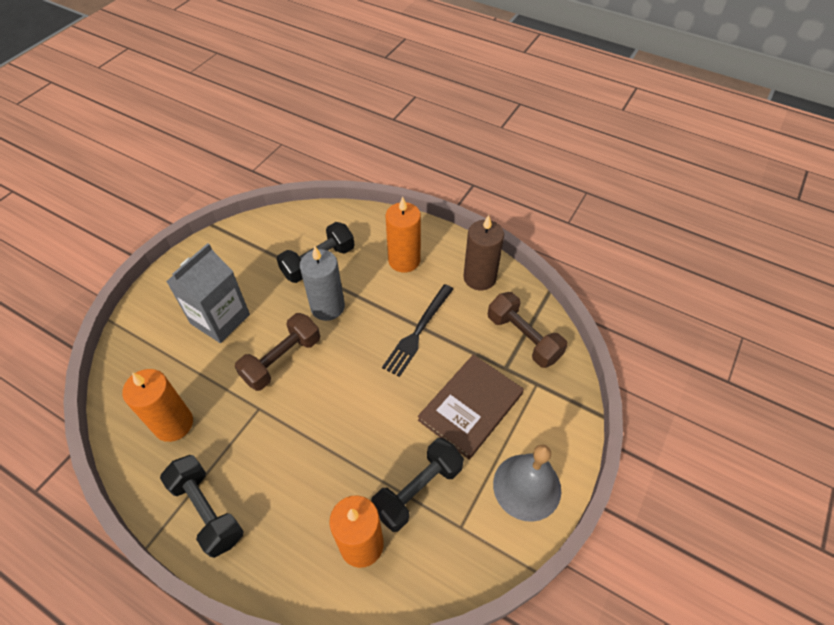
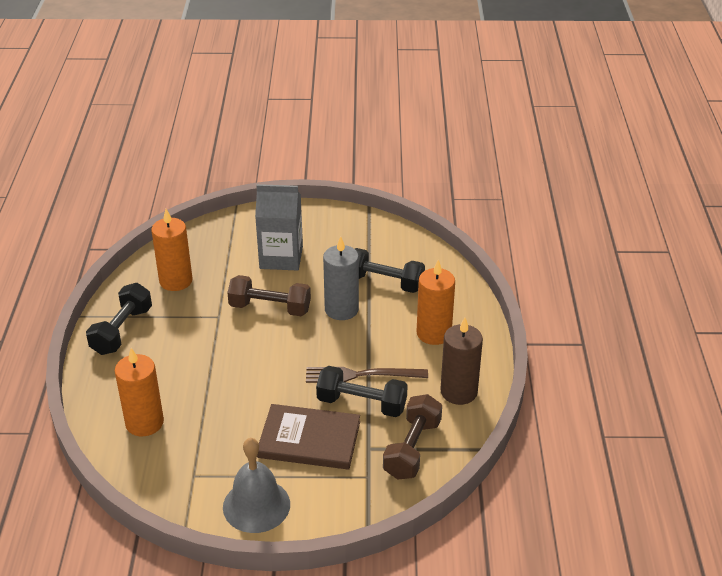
camera: 60 degrees right, 15 degrees down
(418, 332) = (361, 375): black fork -> brown fork
(418, 490) = (209, 436): black dumbbell -> black dumbbell (361, 404)

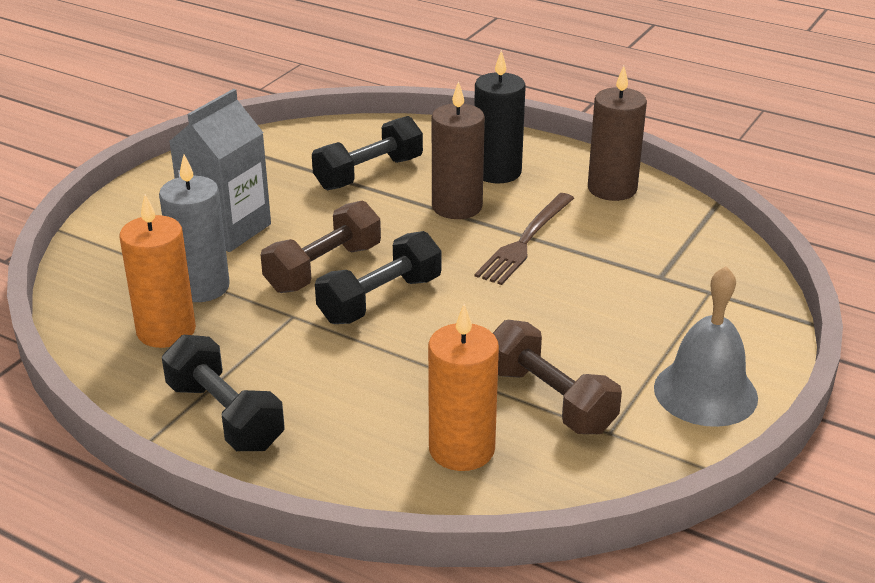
camera: 60 degrees left, 5 degrees down
(309, 439) = (612, 314): brown book -> none
(341, 309) = (387, 217): grey candle -> grey candle (201, 287)
(361, 404) = (578, 257): black dumbbell -> black dumbbell (380, 300)
(377, 332) = (457, 207): none -> brown candle
(412, 449) = (684, 247): brown dumbbell -> brown dumbbell (549, 400)
(433, 333) = (497, 172): orange candle -> black candle

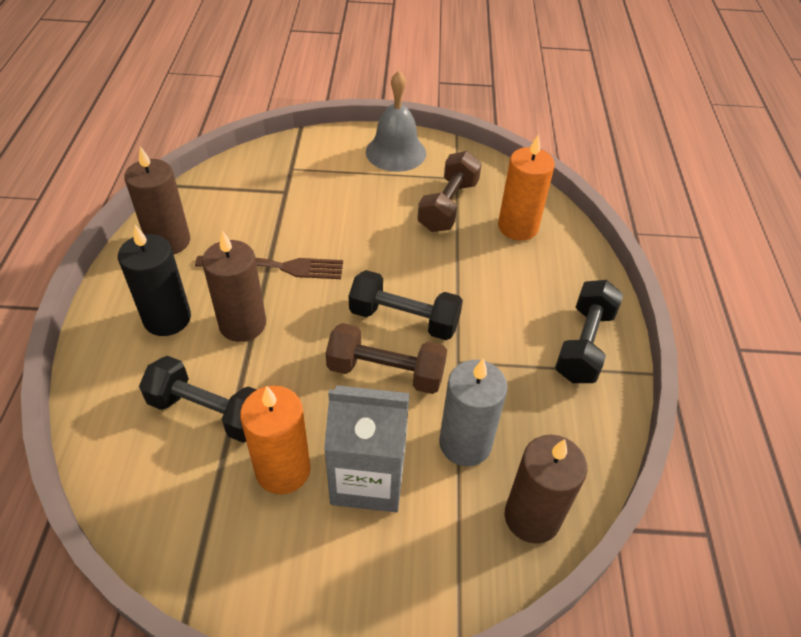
camera: 120 degrees left, 15 degrees up
(97, 297) = (532, 517): none -> brown candle
(166, 331) = (534, 433): orange candle -> orange candle (283, 470)

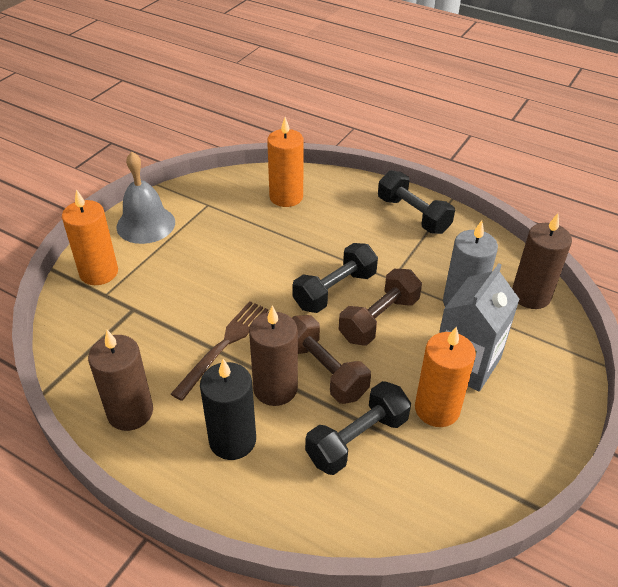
camera: 60 degrees left, 5 degrees down
(314, 153) = (99, 272): none -> orange candle
(448, 206) = (235, 221): brown dumbbell -> brown dumbbell (324, 371)

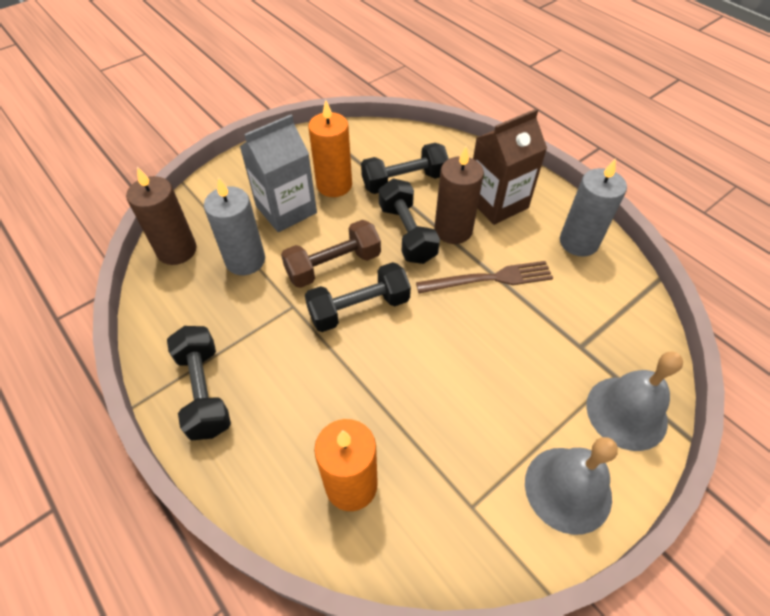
camera: 160 degrees left, 10 degrees up
(99, 272) = (626, 412): orange candle -> grey bell
(130, 412) = (578, 242): brown candle -> grey candle
(224, 345) = (489, 279): brown fork -> brown fork turned 150 degrees counterclockwise
(232, 440) = (497, 203): black candle -> brown carton
(324, 371) = (407, 233): brown dumbbell -> black dumbbell

